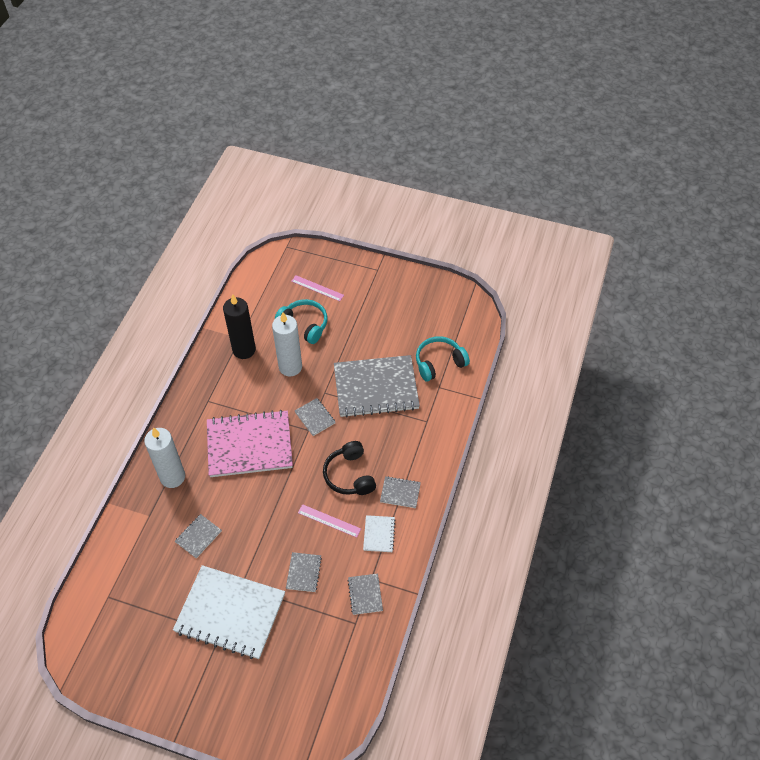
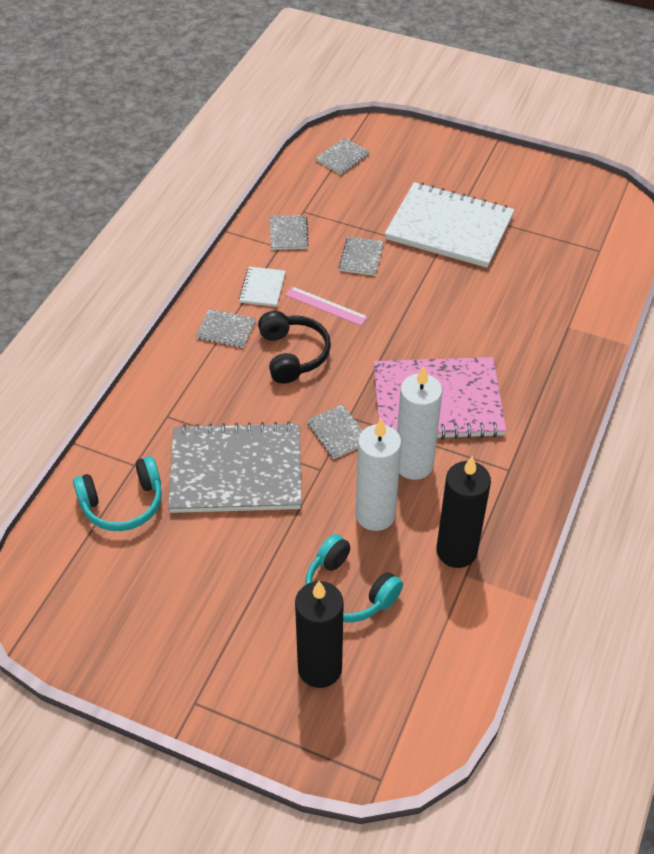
camera: 175 degrees left, 5 degrees down
(172, 477) = (545, 369): white candle -> white candle (414, 465)
(198, 536) = (498, 300): grey notebook -> grey notebook (342, 157)
(317, 288) = (319, 668): pink ruler -> black candle

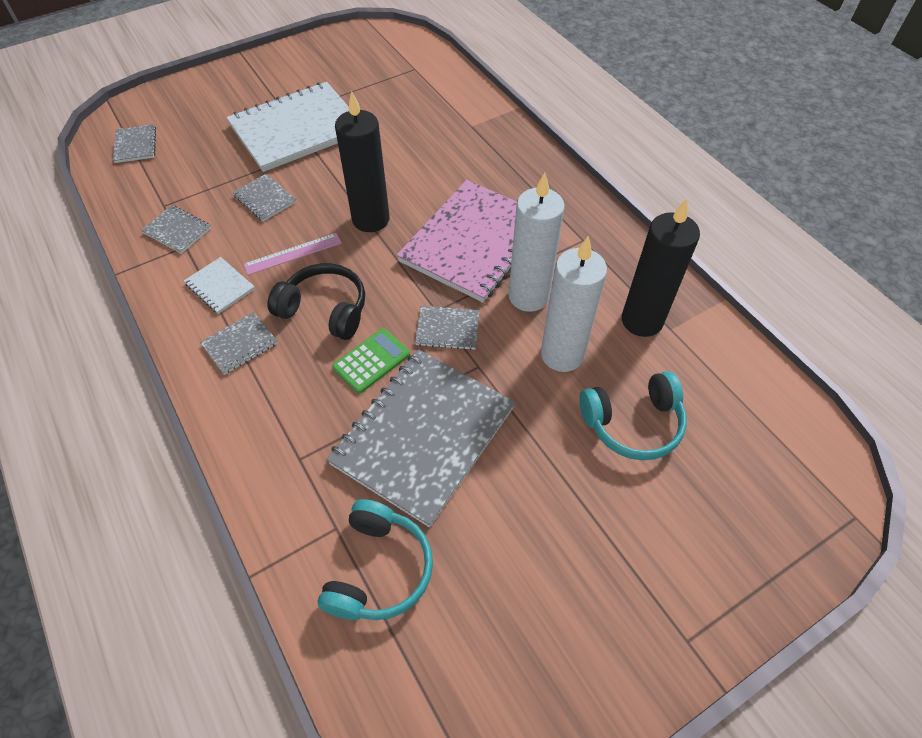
camera: 55 degrees left, 5 degrees up
(272, 406) = (371, 361): none -> green calculator
(319, 668) = (707, 498): black candle -> black candle (371, 219)

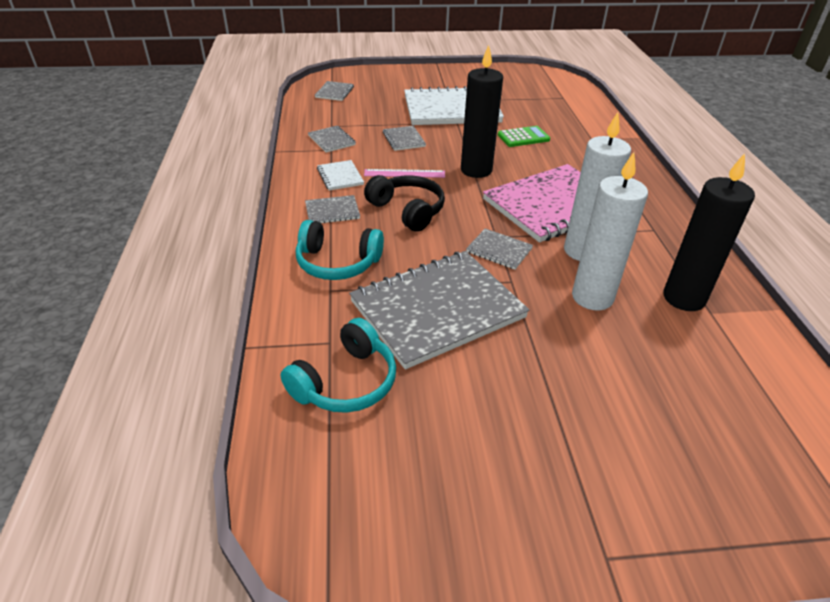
camera: 25 degrees right, 15 degrees down
(371, 361) = (424, 251): green calculator -> green calculator (523, 137)
(633, 424) = (636, 367): turquoise headphones -> turquoise headphones (337, 263)

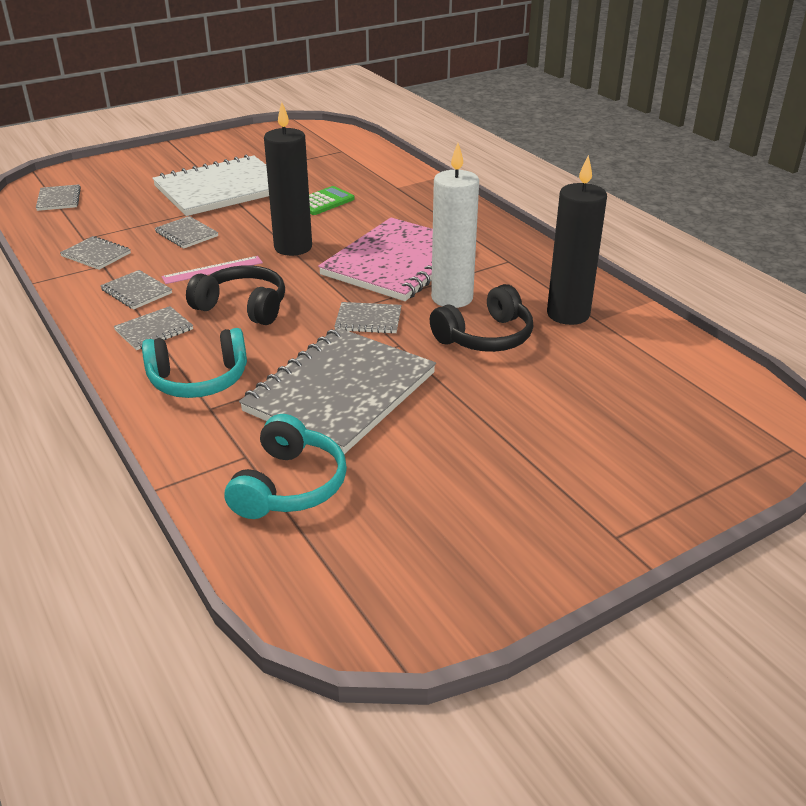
camera: 25 degrees left, 5 degrees down
(340, 176) = (136, 291): white notebook -> grey notebook
(592, 297) = (485, 337): white candle -> black headphones

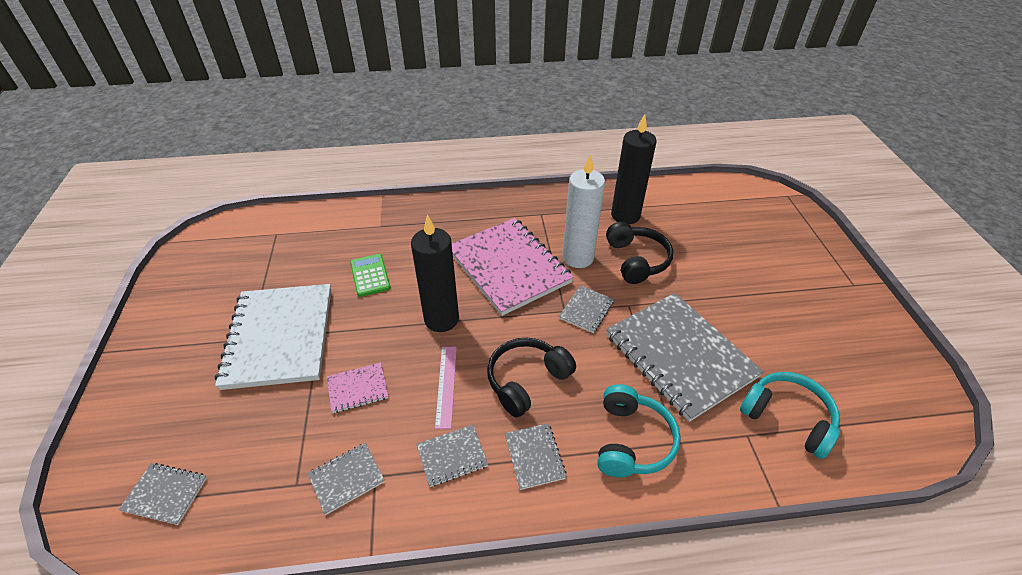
camera: 65 degrees left, 10 degrees up
(186, 234) = (358, 388): grey notebook -> pink notebook

